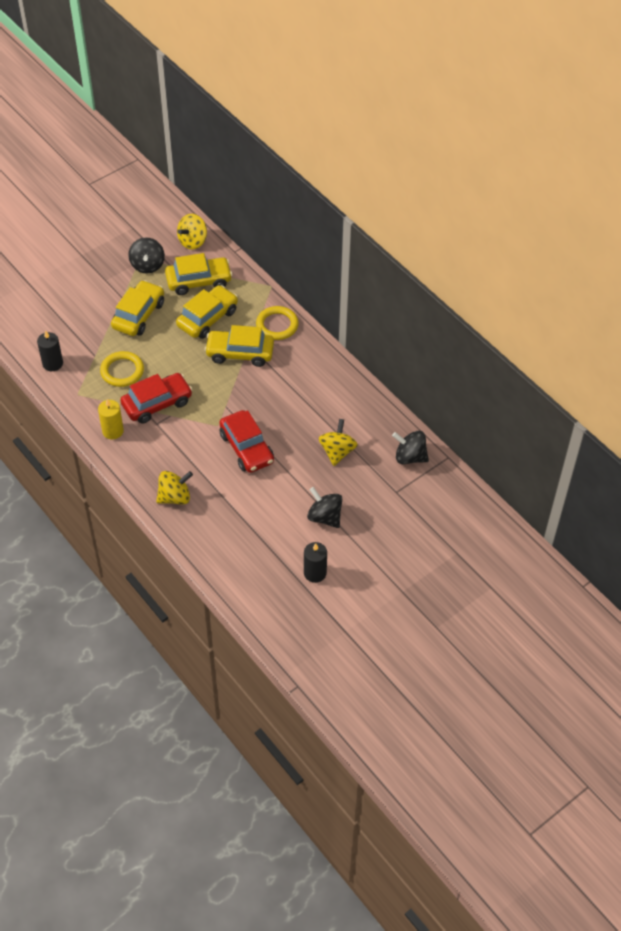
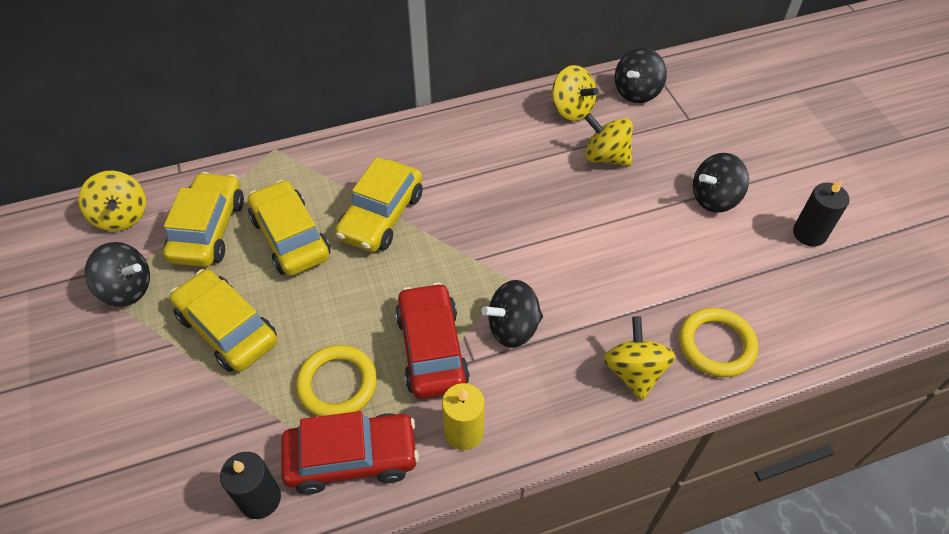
camera: 70 degrees left, 0 degrees up
(184, 435) = (513, 327): none -> black spinning top
(246, 448) = (566, 254): red car -> red car (352, 458)
(277, 325) = (352, 161): yellow ring -> yellow ring (716, 345)
(374, 424) = (571, 109): none -> yellow spinning top

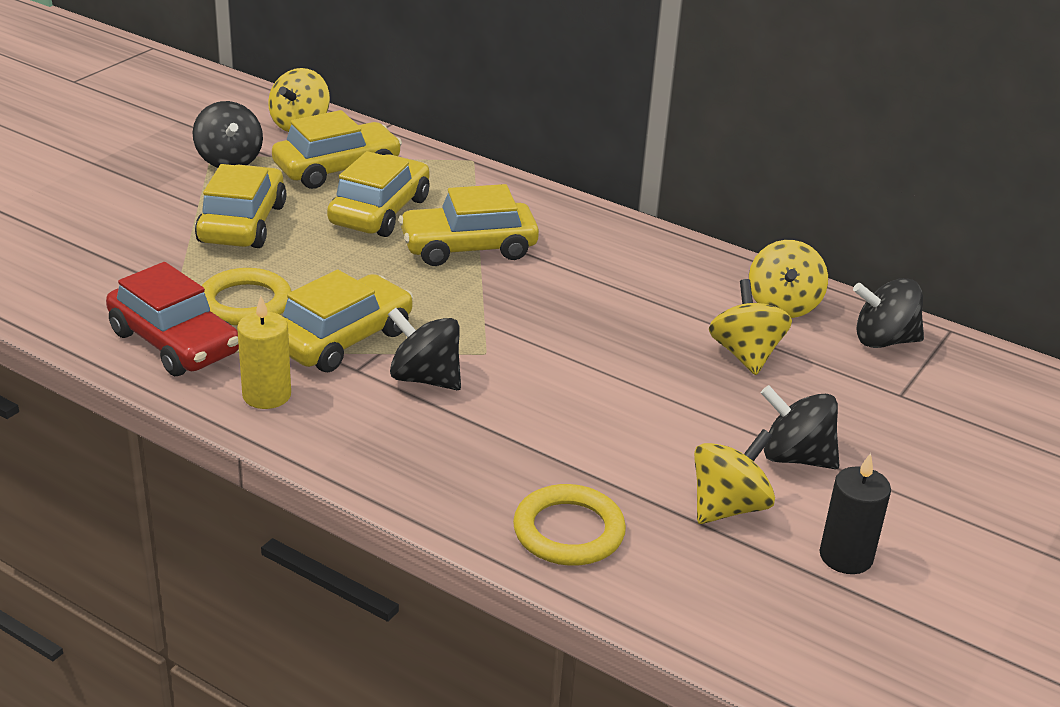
camera: 50 degrees right, 20 degrees down
(260, 499) = (89, 312): black candle -> none
(432, 349) = (342, 339): red car -> yellow car
(634, 372) = (460, 481): yellow spinning top -> yellow spinning top (728, 507)

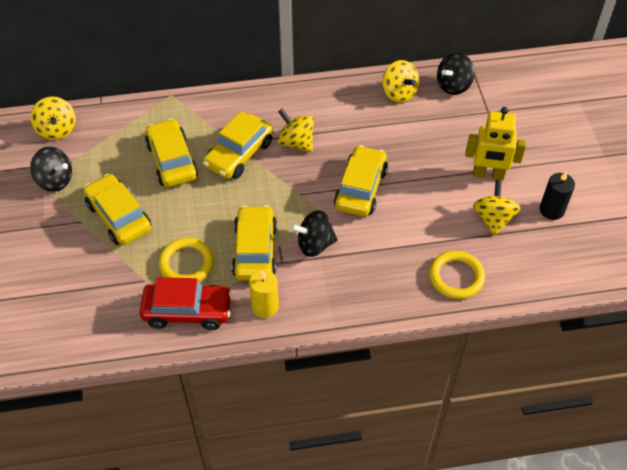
camera: 40 degrees left, 20 degrees up
(337, 169) = (116, 147): yellow car -> yellow car (360, 188)
(745, 354) = (415, 133): yellow spinning top -> yellow spinning top (296, 142)
(795, 457) = (488, 174): black spinning top -> yellow robot

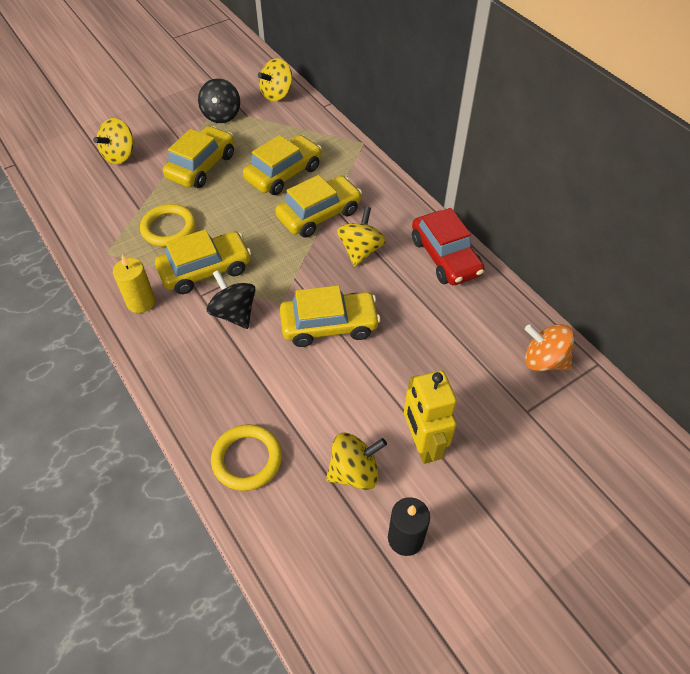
camera: 65 degrees right, 0 degrees up
(187, 311) = (115, 249): red car -> red car (445, 257)
(239, 154) = (319, 214): yellow car -> yellow car turned 135 degrees clockwise
(399, 93) = (492, 312): yellow spinning top -> yellow spinning top (120, 155)
(453, 86) = (544, 360): black spinning top -> orange spinning top

